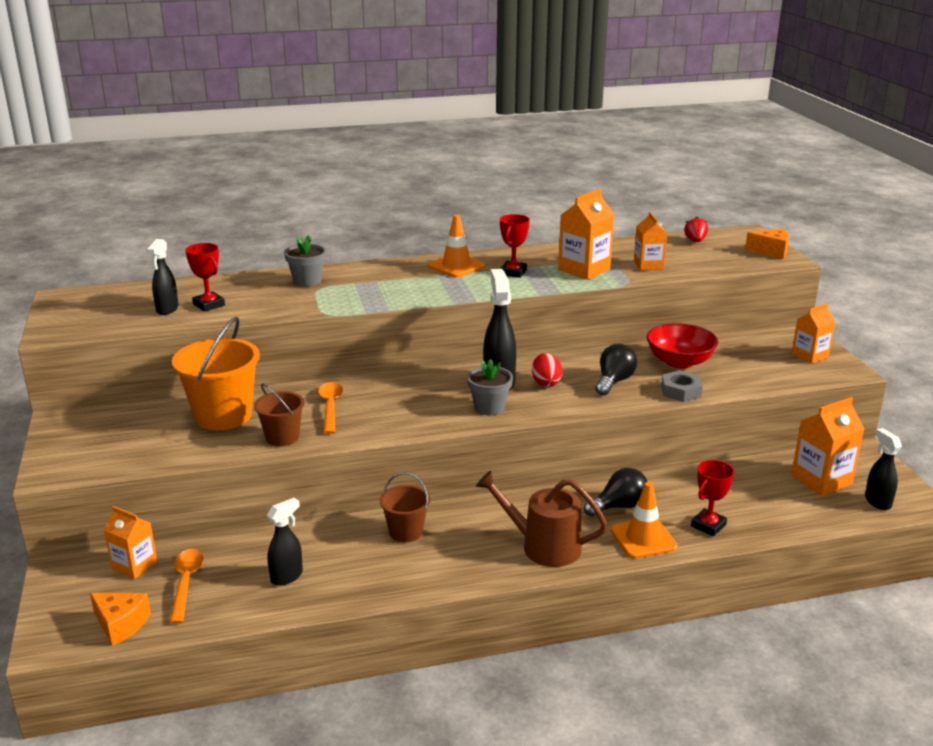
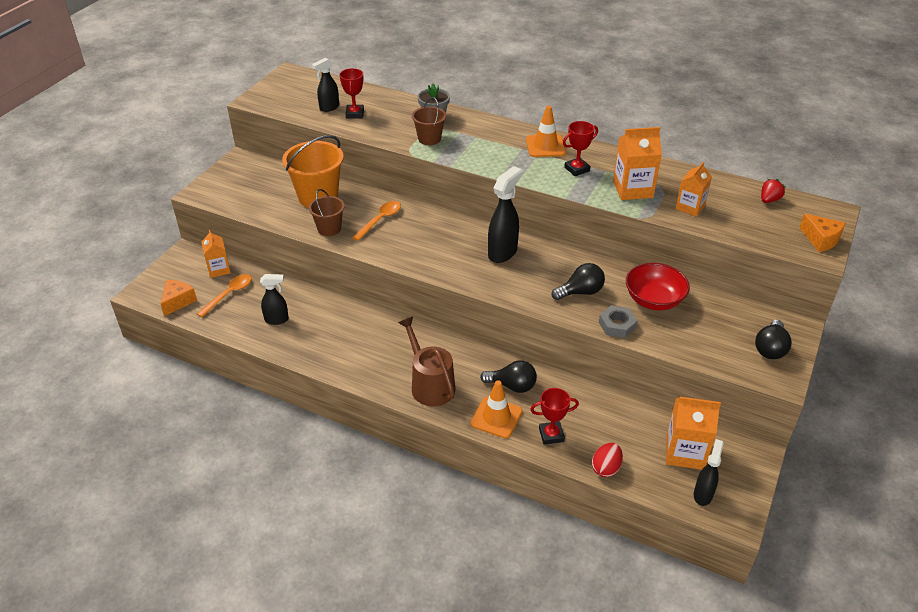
camera: 40 degrees right, 15 degrees up
(121, 624) = (178, 301): orange cheese -> orange cheese turned 135 degrees counterclockwise
(406, 532) = (367, 328): brown bucket -> brown bucket (429, 139)
(489, 407) = (470, 269): grey flower pot -> none
(546, 383) = (532, 269): red egg -> red egg (606, 468)
(810, 355) = (770, 349): orange carton -> black light bulb

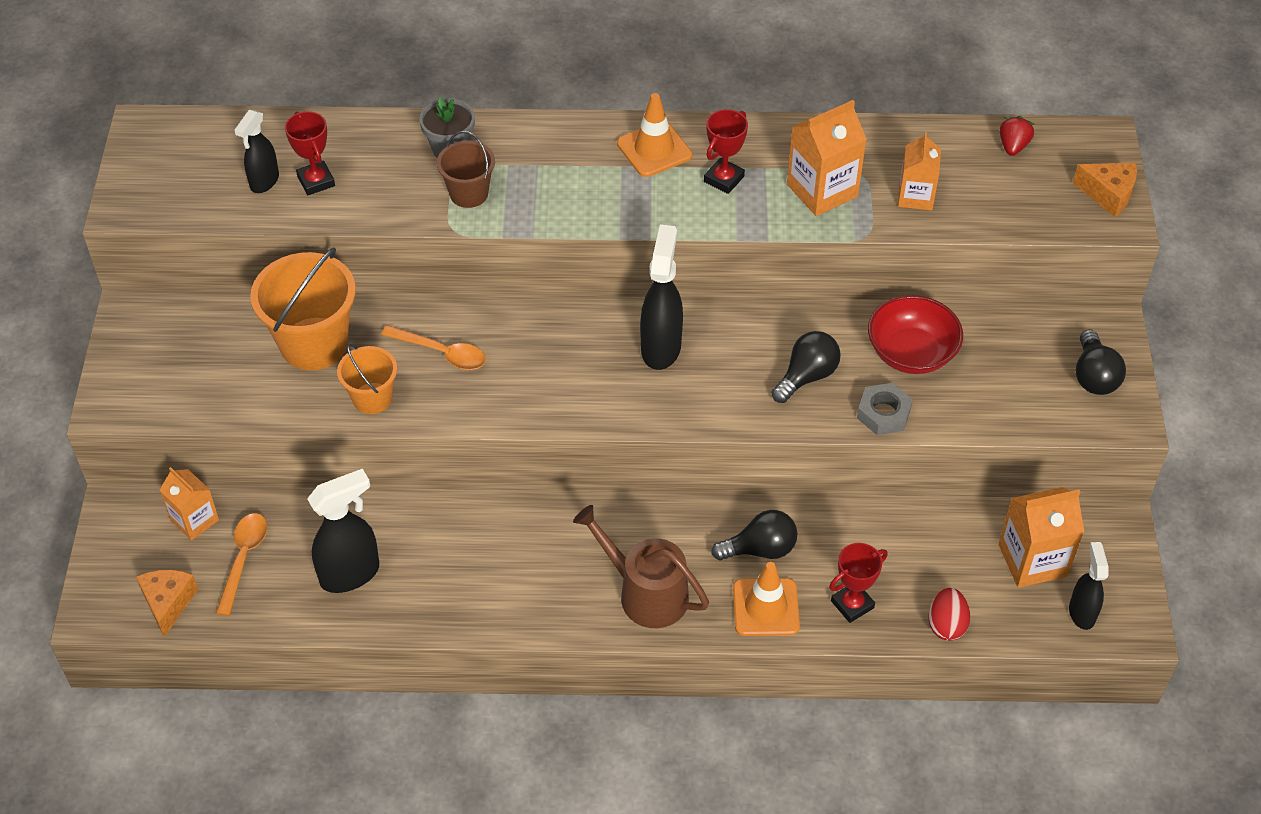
camera: 25 degrees left, 10 degrees up
(277, 320) = (351, 574): black spray bottle -> black spray bottle, size x1.58
(329, 229) = (372, 398): brown bucket -> orange bucket
(380, 220) = (442, 353): orange spoon -> orange spoon turned 105 degrees clockwise

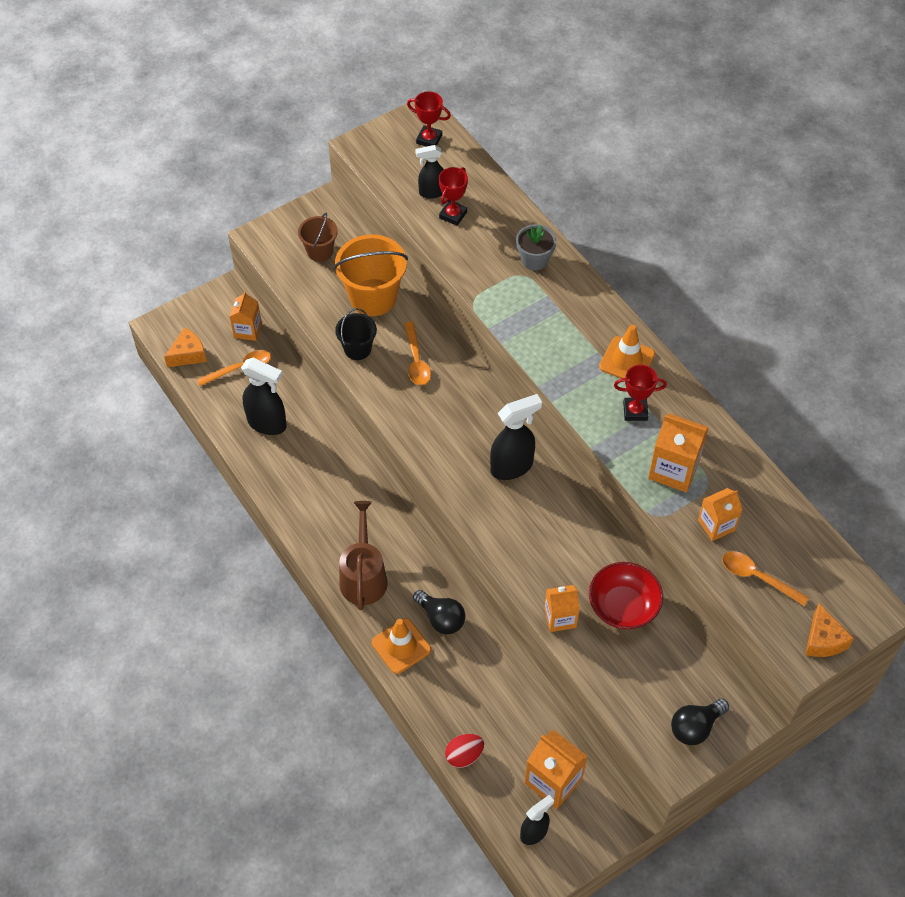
camera: 55 degrees right, 5 degrees up
(372, 398) = (357, 349): orange bucket -> black bucket
(469, 193) = (507, 291): brown bucket -> brown bucket (320, 251)
(807, 376) = (554, 558): black light bulb -> none
(852, 604) = (439, 693): red trophy -> red trophy (429, 139)
(883, 413) = (560, 618): grey nut -> orange carton
(1000, 201) = (757, 577): none -> orange spoon
(1013, 146) = (816, 558): red strawberry -> none

